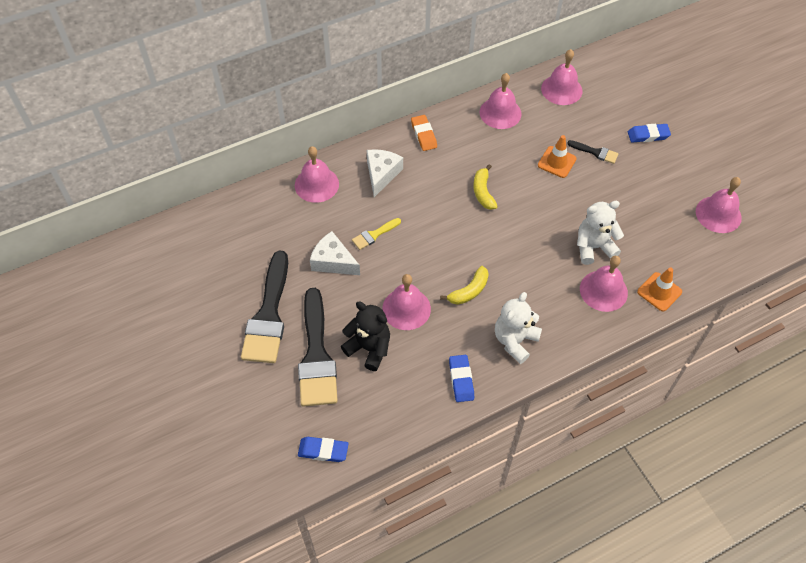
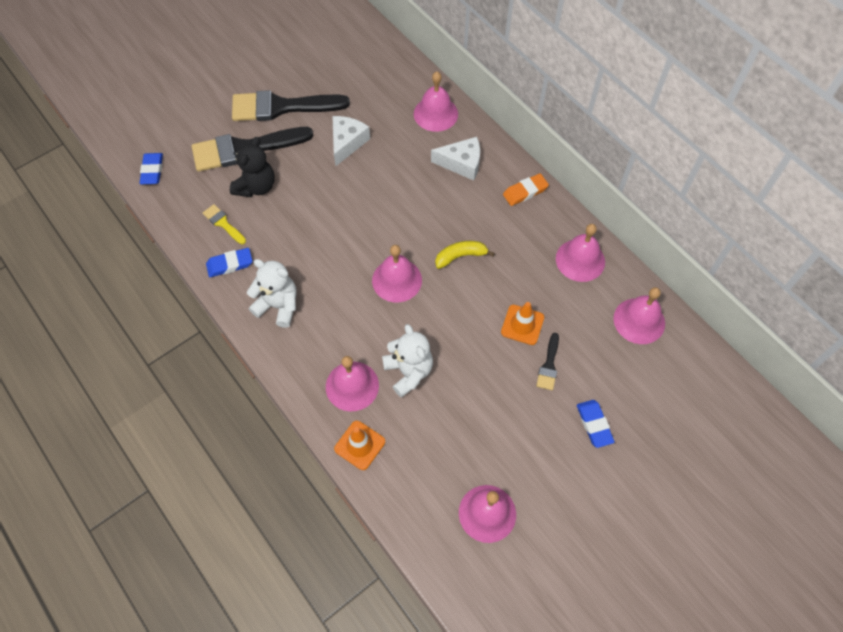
camera: 80 degrees right, 5 degrees up
(374, 235) = (384, 169): yellow brush -> yellow brush (223, 223)
(406, 308) = (303, 209): pink bell -> pink bell (397, 280)
(469, 291) = (331, 259): yellow banana -> none

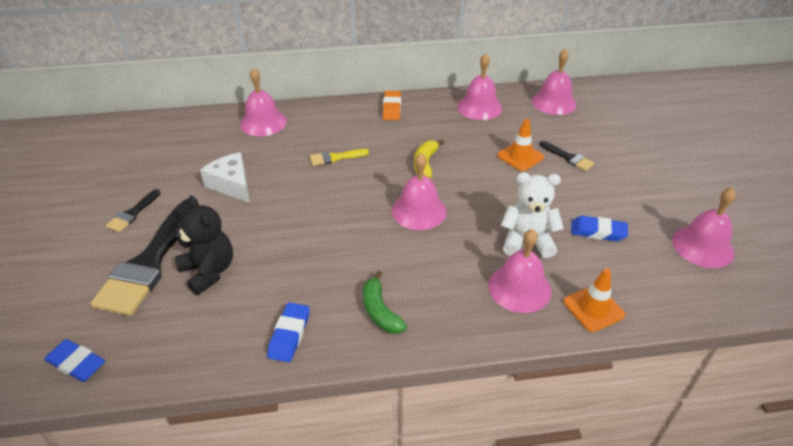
camera: 60 degrees left, 20 degrees down
(223, 223) = (228, 319): yellow brush -> yellow brush (335, 158)
(278, 306) = (380, 311): white teddy bear -> green banana
(281, 107) = (133, 213): black brush -> black brush, size x0.45
(461, 163) = (330, 128): white cheese -> none
(594, 424) = (636, 156): blue eraser -> blue eraser (598, 232)

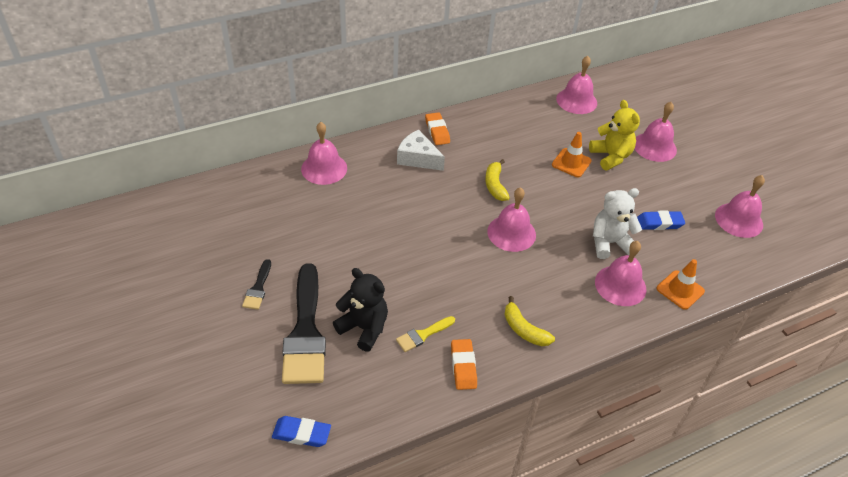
camera: 20 degrees left, 5 degrees up
(232, 185) = (333, 240): white cheese -> white cheese (418, 158)
(289, 335) = (463, 366): blue eraser -> orange eraser
(335, 158) = (412, 194): yellow brush -> yellow brush (423, 335)
(380, 311) = (524, 329): green banana -> yellow banana
(479, 107) = (515, 117): pink bell -> pink bell (654, 147)
(568, 157) = (611, 157): black brush -> yellow teddy bear

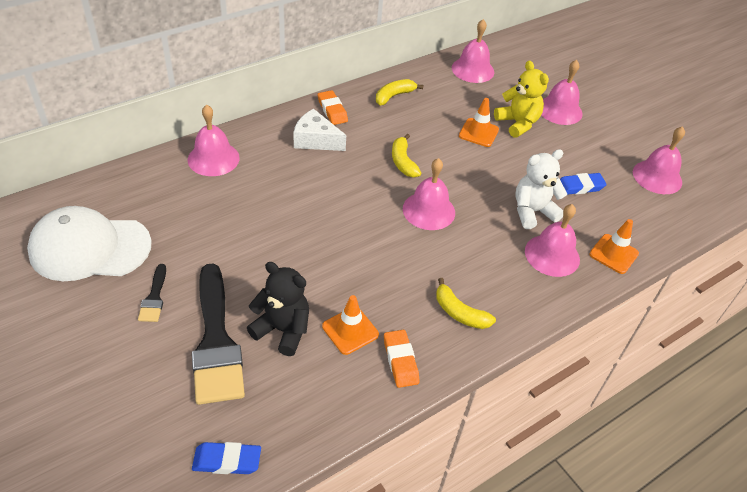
camera: 10 degrees left, 0 degrees up
(209, 239) = (90, 248): none -> white cap
(423, 335) = (350, 330): yellow brush -> orange traffic cone
(497, 121) = (394, 96): none -> yellow banana

